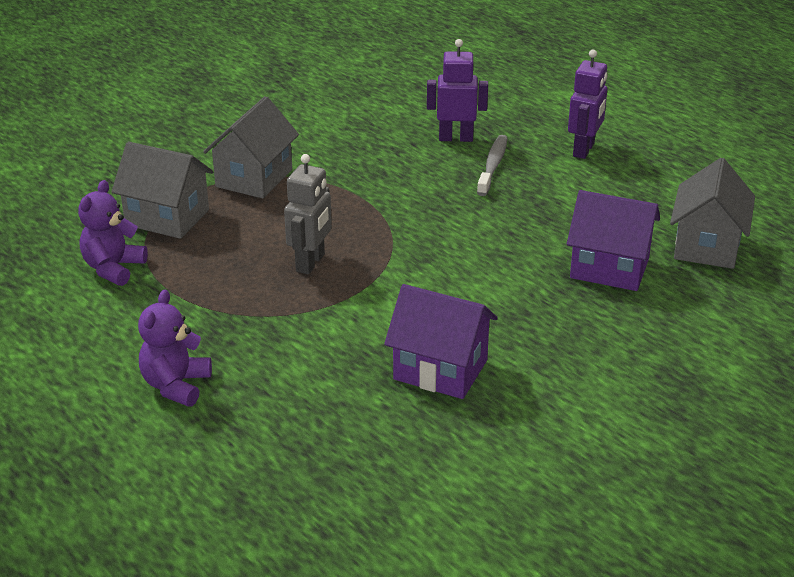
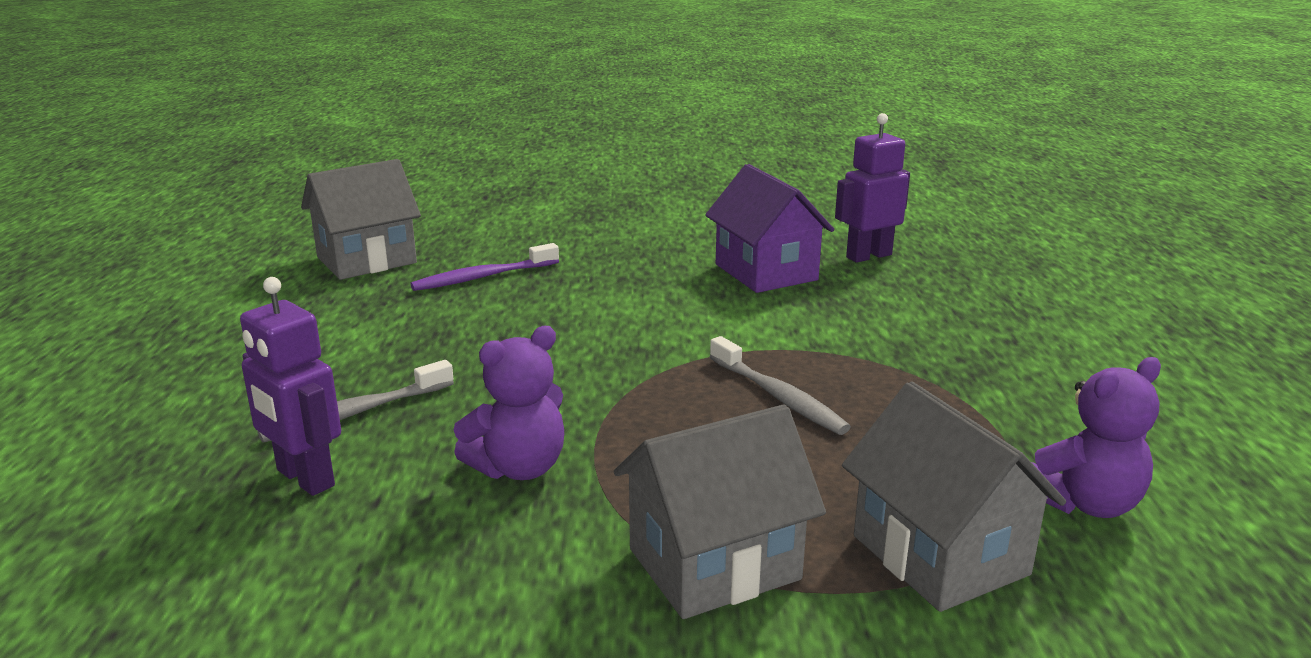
camera: 140 degrees left, 10 degrees down
(176, 385) = (1053, 344): purple teddy bear -> purple teddy bear (519, 468)
(311, 263) = (778, 396): grey robot -> grey toothbrush
(584, 150) = (216, 382): purple robot -> purple robot (868, 256)
(609, 268) = (483, 277): purple house -> purple toothbrush

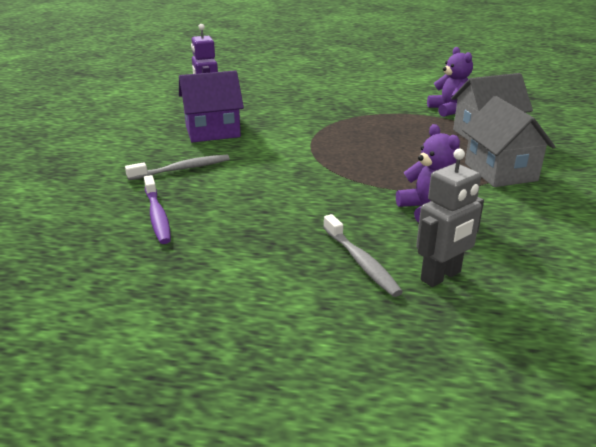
camera: 80 degrees left, 5 degrees up
(304, 478) = (441, 276): purple robot -> grey robot
(366, 260) = (76, 269): grey house -> none
(778, 396) = (362, 145): grey toothbrush -> grey toothbrush (182, 169)

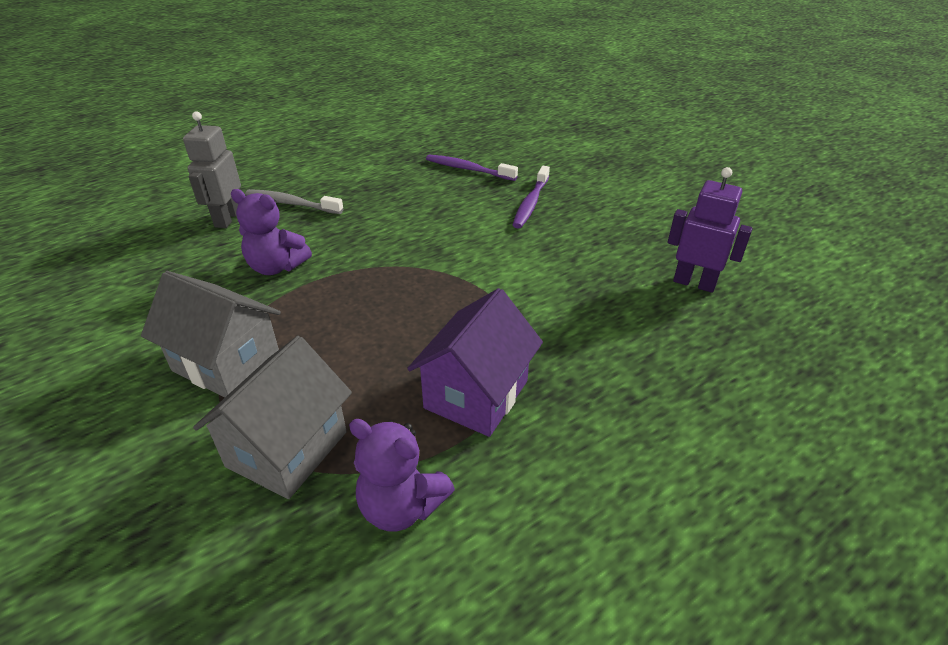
camera: 135 degrees right, 10 degrees up
(182, 169) = (531, 203): grey toothbrush -> purple toothbrush
(212, 131) = (602, 251): purple house -> purple house (476, 394)

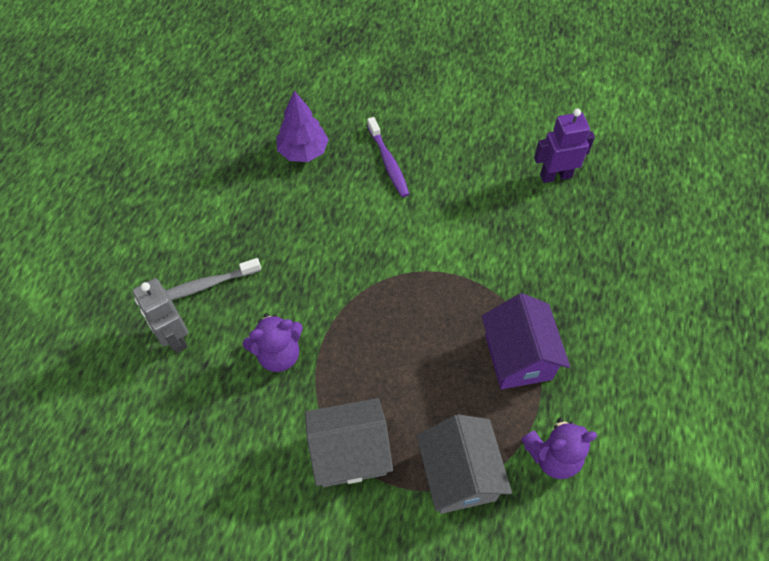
camera: 40 degrees left, 20 degrees up
(468, 169) = (303, 151): purple toothbrush -> purple tree

